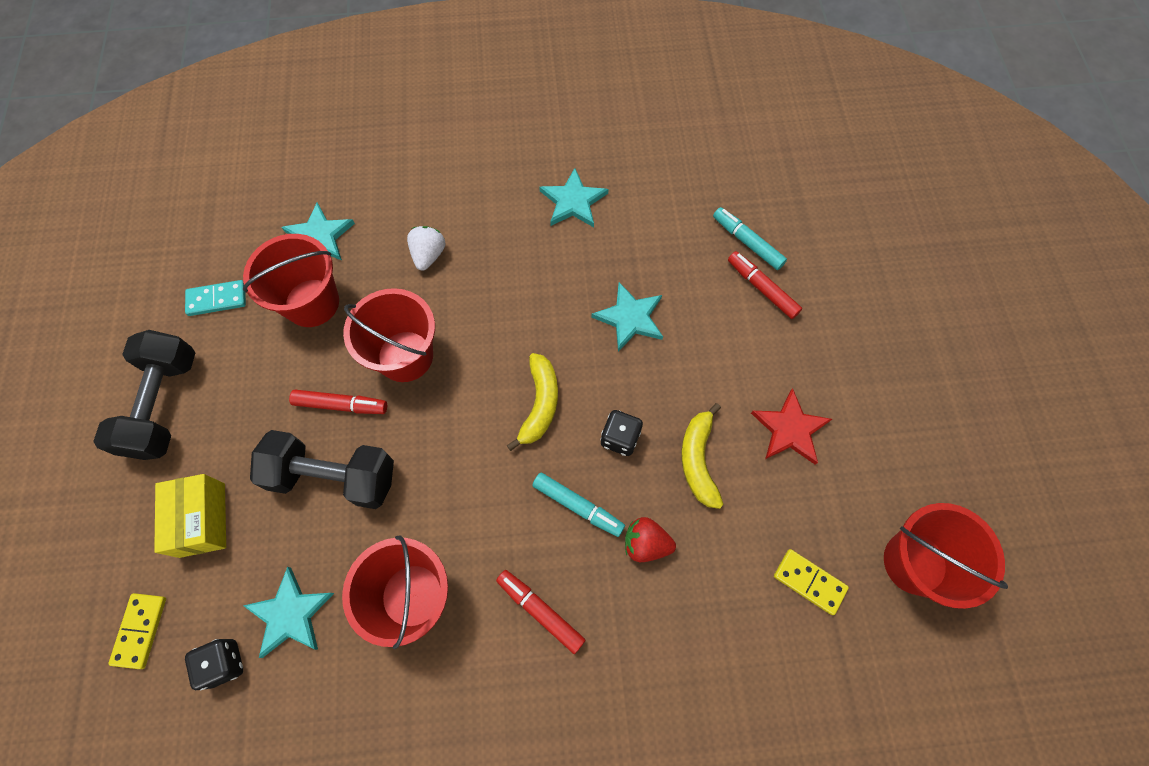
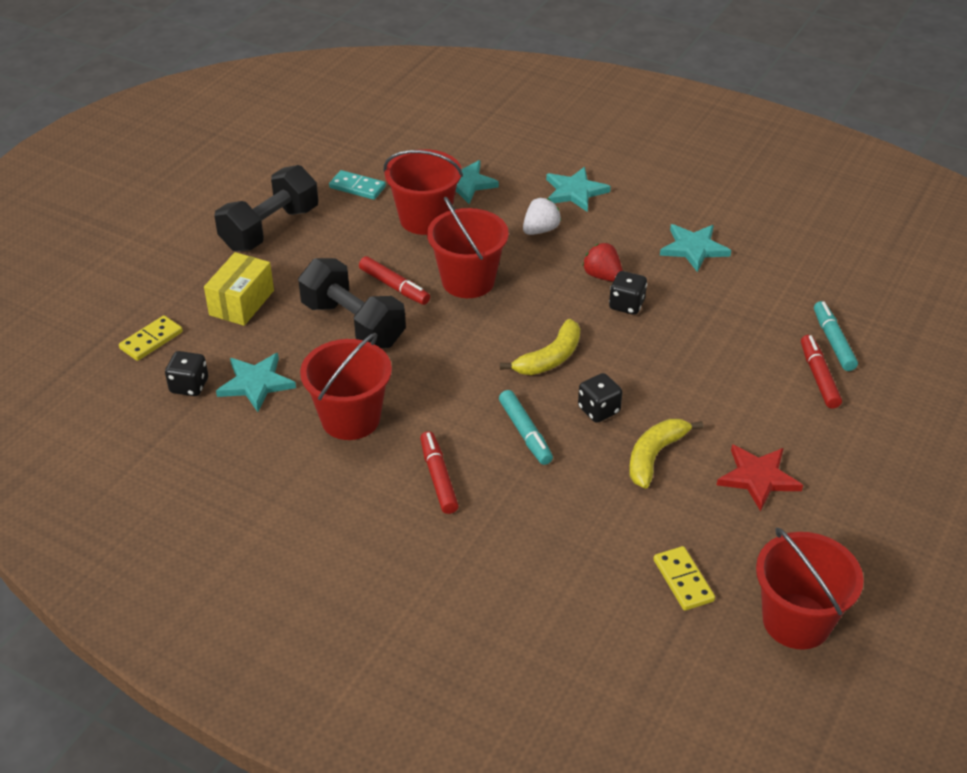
camera: 35 degrees right, 25 degrees down
(562, 300) = (626, 305): none -> black dice
(630, 318) = (676, 341): turquoise star -> turquoise star (575, 192)
(646, 543) = (561, 483): red strawberry -> red strawberry (602, 276)

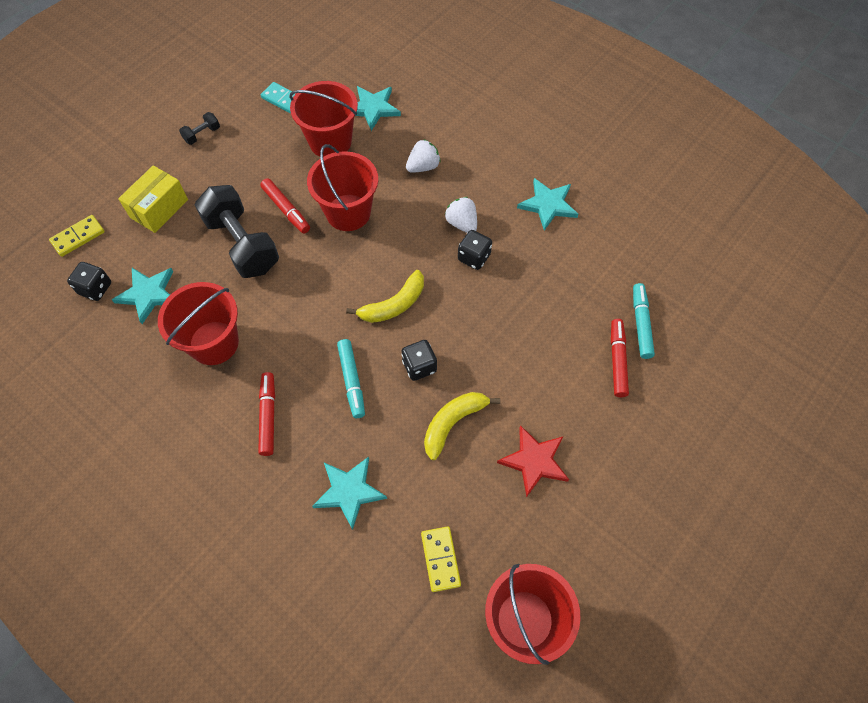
camera: 10 degrees right, 20 degrees up
(270, 229) = (202, 134): black dumbbell -> black dumbbell, size x0.43
(575, 192) = (463, 129): turquoise star -> turquoise star (349, 491)
(602, 276) = (462, 223): red strawberry -> white strawberry

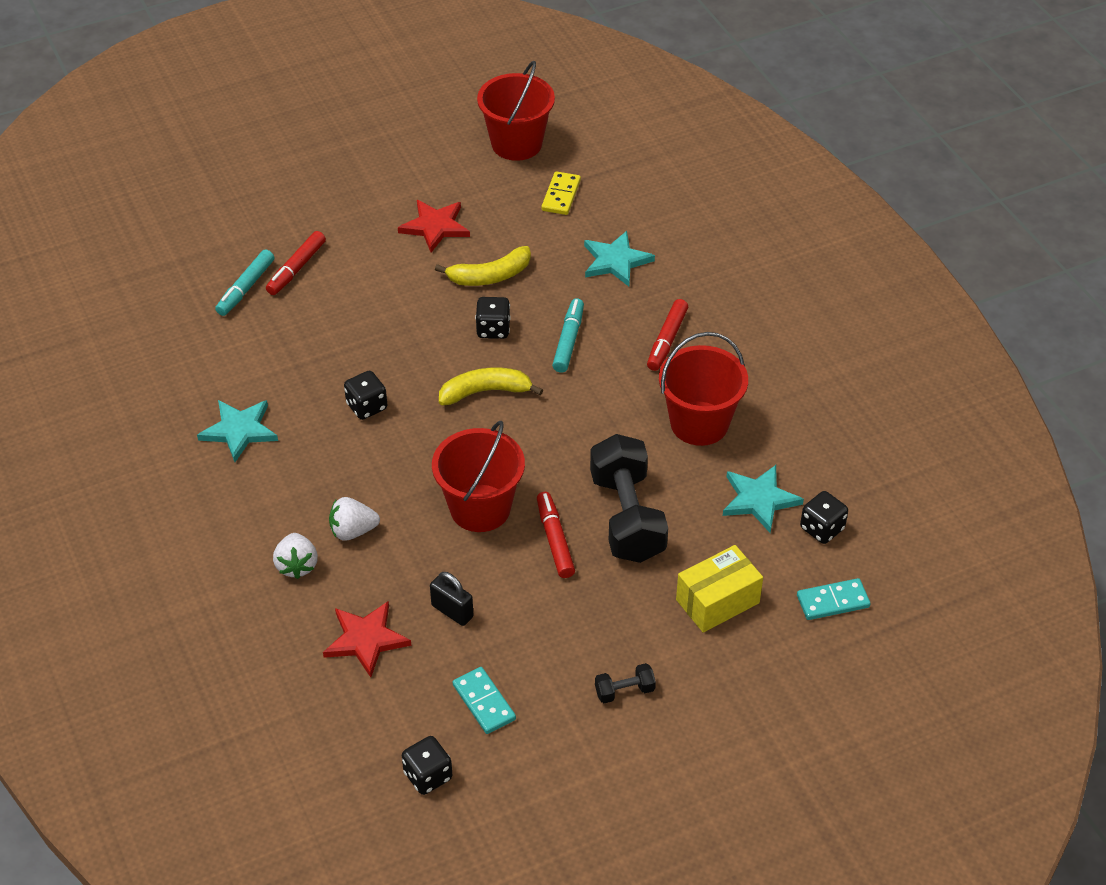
camera: 155 degrees left, 15 degrees down
(78, 237) = (833, 601): yellow domino -> turquoise domino
(296, 56) = (428, 776): none -> black dice
(330, 142) = (452, 611): red bucket -> black padlock
(373, 108) = (366, 639): turquoise star -> red star
(462, 223) = (354, 446): white strawberry -> white strawberry (297, 565)

